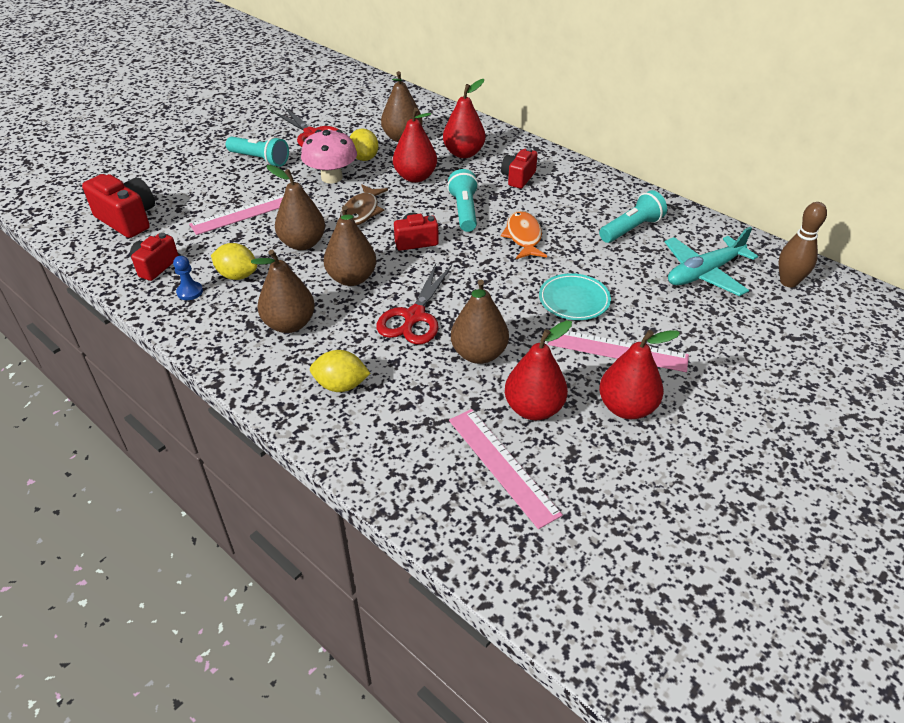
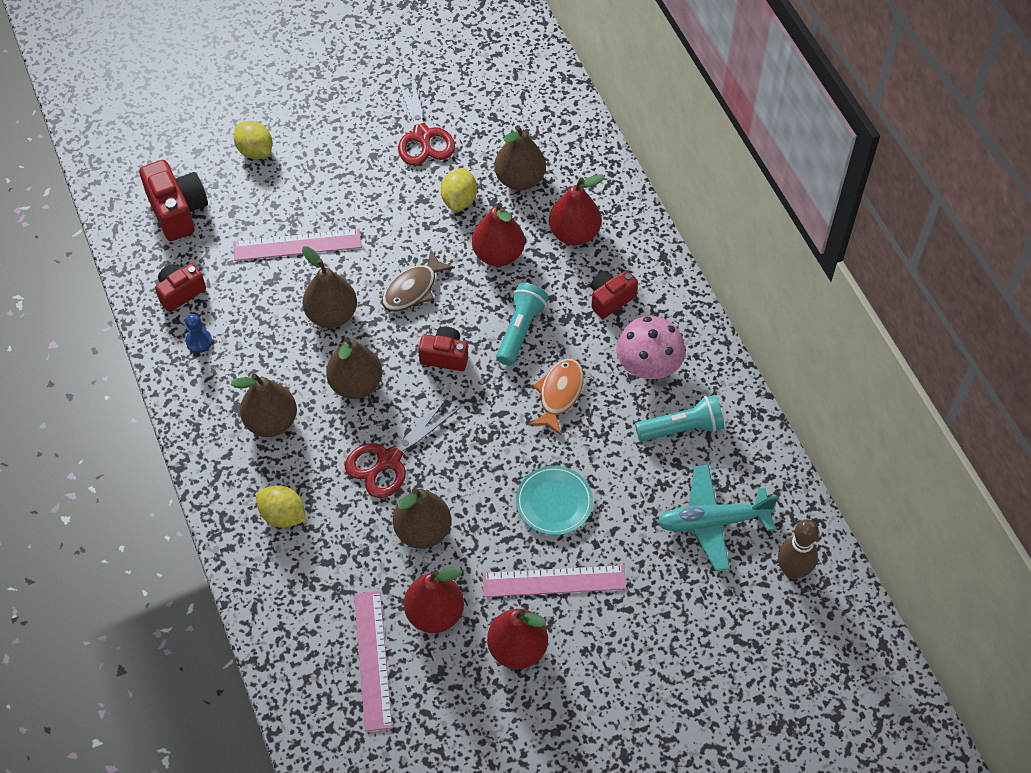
camera: 25 degrees right, 15 degrees up
(237, 275) = (251, 336): yellow lemon -> yellow lemon (255, 151)
(260, 160) = (346, 160): turquoise flashlight -> none
(331, 177) = (408, 221): pink mushroom -> pink mushroom (648, 366)
(617, 350) = (554, 581): pink ruler -> pink ruler turned 45 degrees counterclockwise

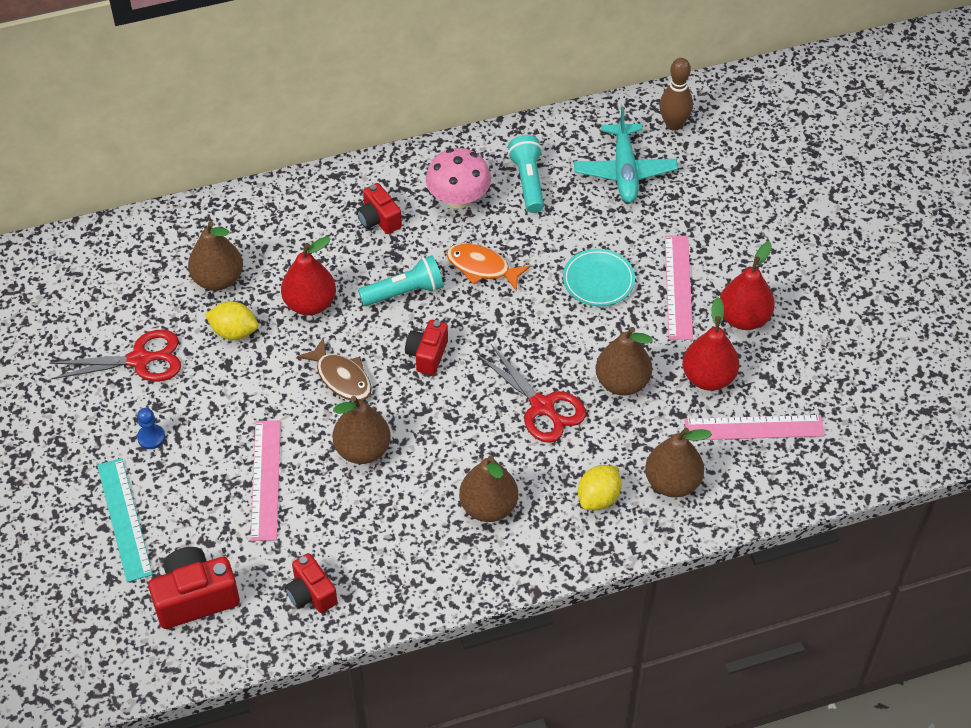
camera: 85 degrees left, 5 degrees down
(199, 341) = (379, 574): blue pawn -> blue pawn (151, 437)
(255, 151) = (124, 519): yellow lemon -> turquoise ruler
(356, 384) = (451, 431): brown pear -> brown pear (672, 483)
(520, 330) = (404, 292): turquoise flashlight -> turquoise flashlight turned 135 degrees clockwise
(574, 233) = (295, 241): red pear -> none

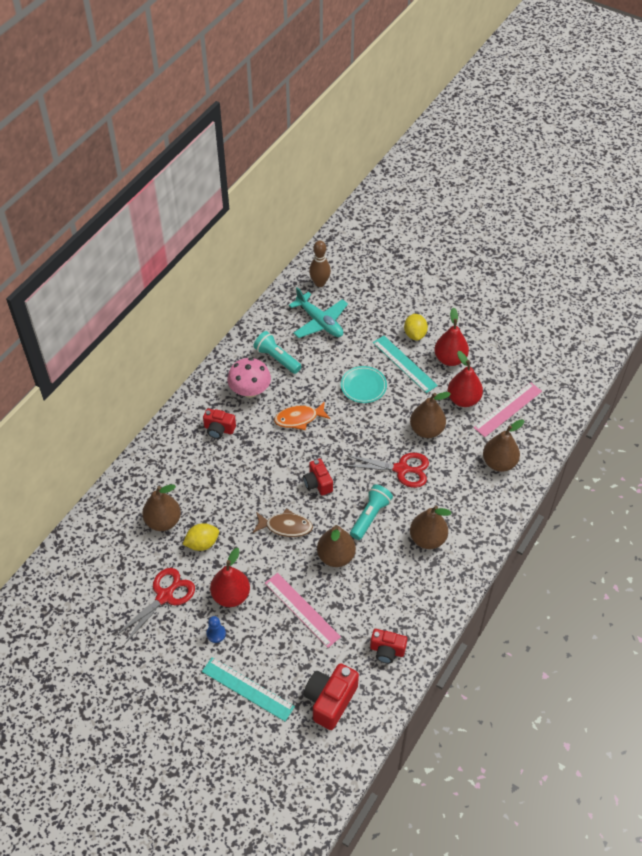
camera: 40 degrees left, 0 degrees up
(310, 304) = (228, 499): red pear -> red pear (231, 595)
(404, 292) = (272, 458): turquoise flashlight -> turquoise flashlight (370, 516)
(598, 498) = (474, 495): yellow lemon -> yellow lemon (415, 334)
(678, 287) = (404, 364): pink ruler -> turquoise ruler

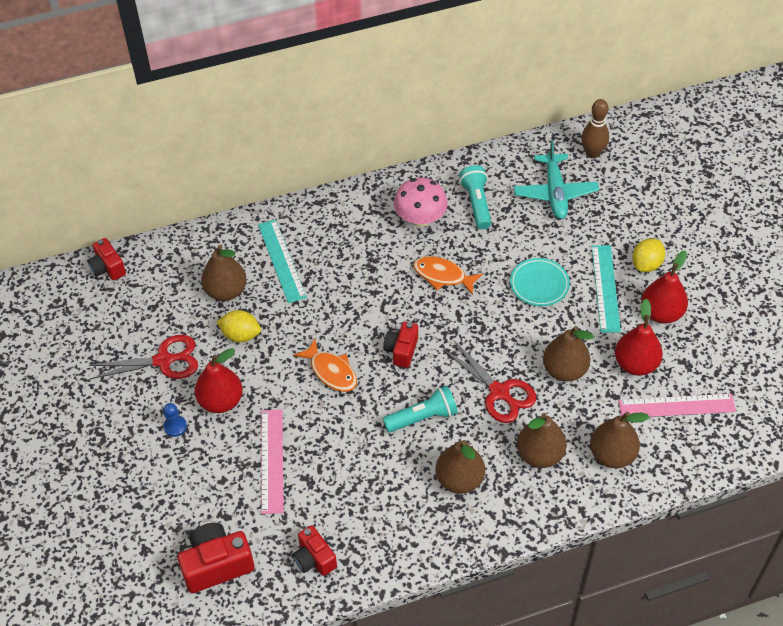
camera: 40 degrees right, 0 degrees up
(219, 429) = (356, 238): red camera -> red camera (108, 268)
(247, 689) = (154, 497): turquoise ruler -> turquoise ruler (281, 260)
(285, 526) = (331, 371): brown fish -> orange fish
(336, 556) = (352, 433): brown pear -> brown pear (539, 454)

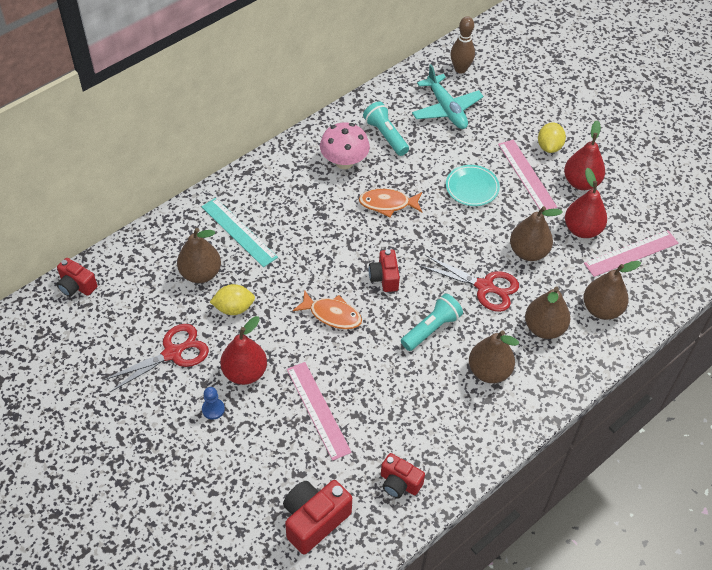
camera: 25 degrees left, 0 degrees up
(605, 288) = (527, 175): turquoise ruler -> pink ruler

